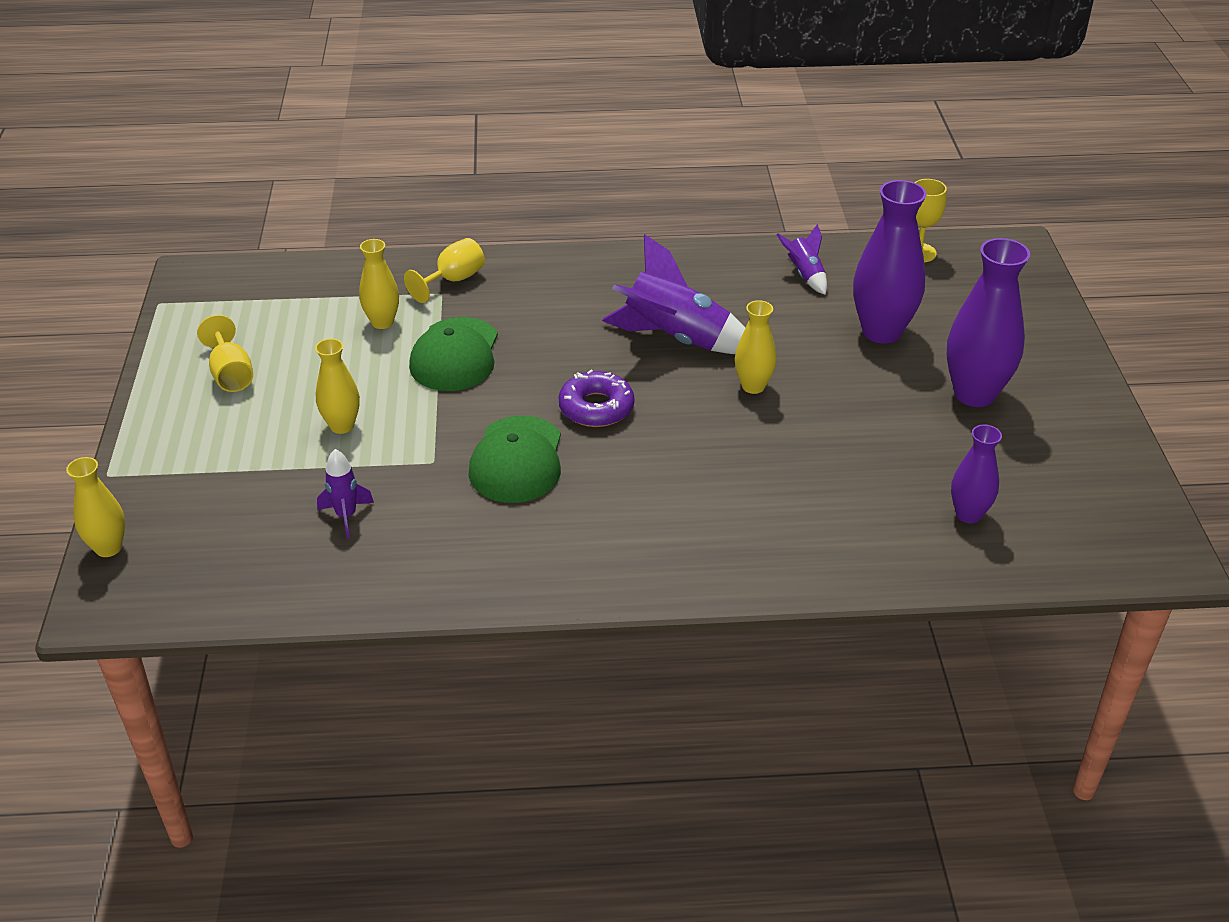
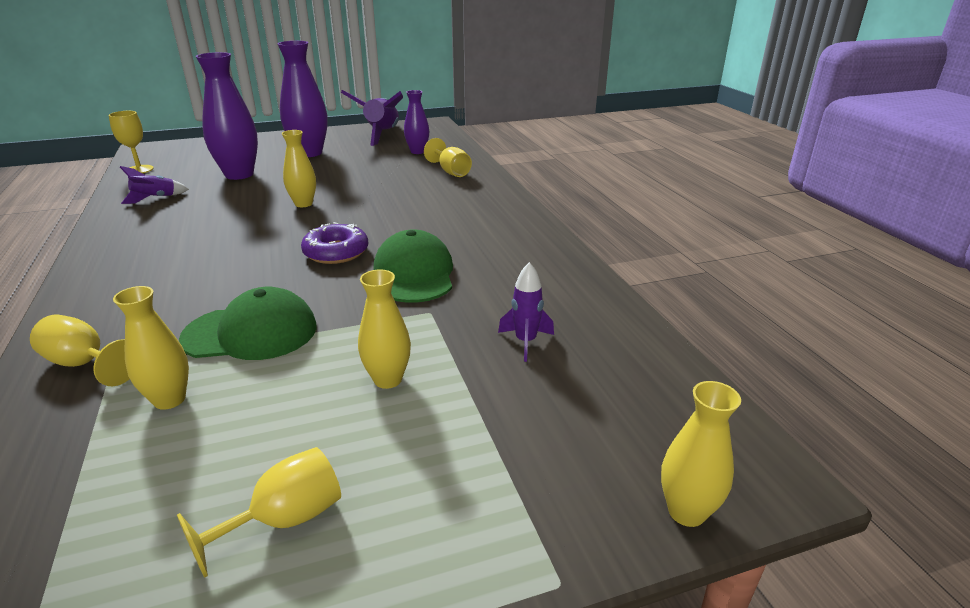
camera: 105 degrees left, 10 degrees down
(517, 460) = (414, 274): green cap -> green cap turned 90 degrees counterclockwise
(676, 339) = (237, 233): purple rocket -> purple rocket (382, 135)
(852, 540) = (451, 172): none -> yellow goblet

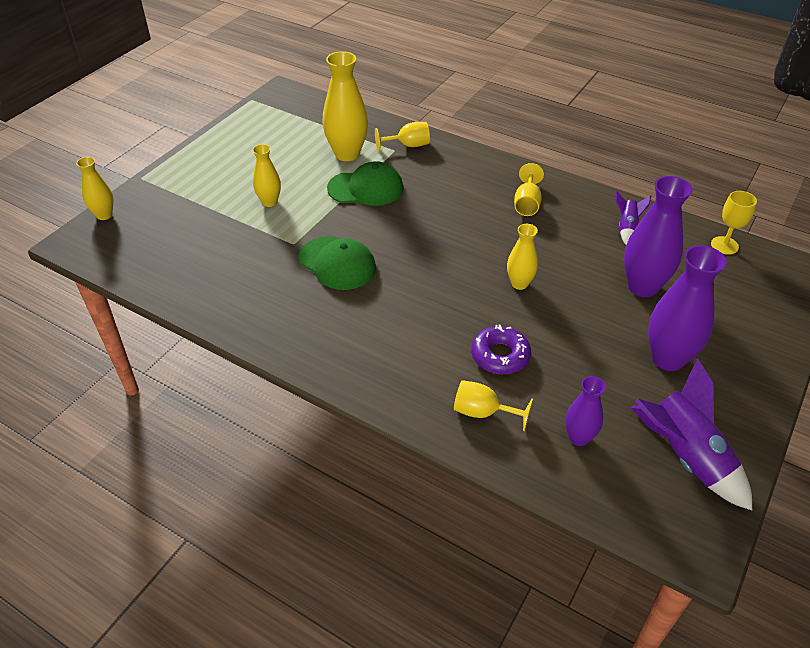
camera: 140 degrees right, 15 degrees up
(169, 399) = (347, 154): yellow vase -> yellow vase, size x1.75
(251, 332) = (366, 188): green cap -> green cap turned 135 degrees counterclockwise
(285, 520) = (246, 151): yellow goblet -> yellow goblet (527, 204)
(336, 252) = (412, 253): purple donut -> purple donut (500, 356)
(525, 342) = (222, 252): purple rocket -> none

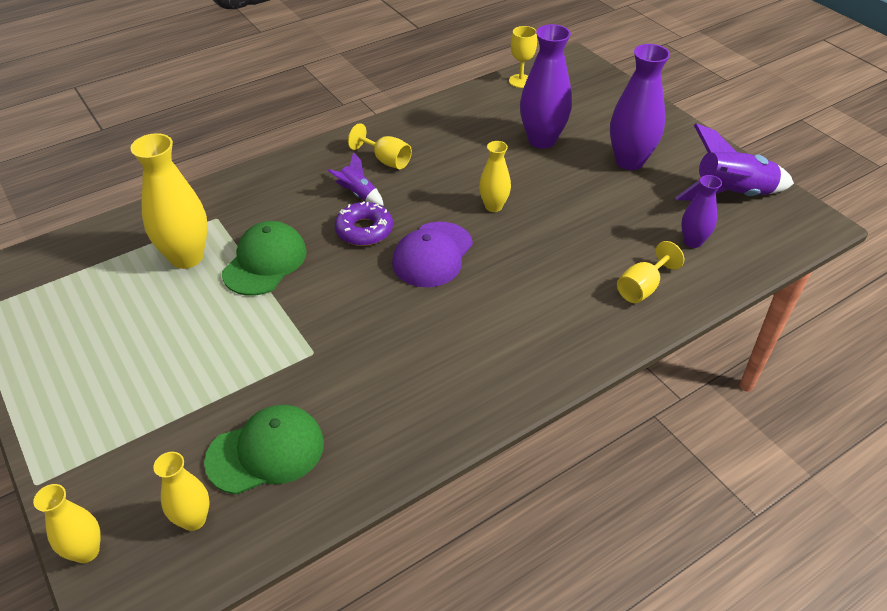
camera: 65 degrees left, 0 degrees up
(269, 202) = (217, 353): yellow vase -> yellow vase (193, 519)
(337, 263) = (376, 325): green cap -> green cap (266, 452)
(408, 145) = (218, 205): yellow goblet -> none
(432, 267) = (432, 255): none -> purple cap
(500, 356) = (579, 252): purple donut -> purple donut (364, 230)
(626, 228) = (464, 118): purple rocket -> purple rocket (358, 194)

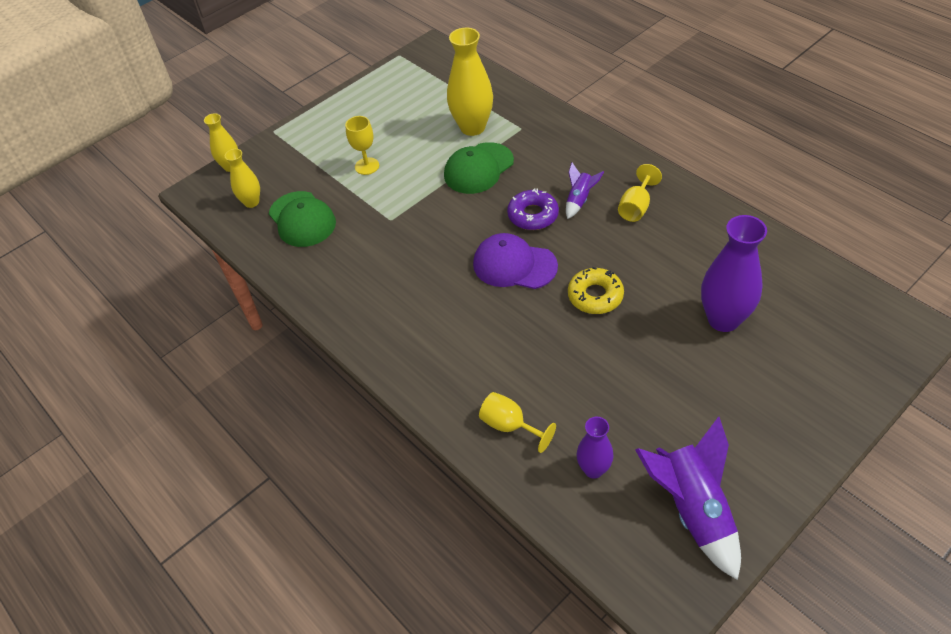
camera: 85 degrees right, 5 degrees up
(265, 262) = (478, 168): green cap -> green cap turned 120 degrees clockwise
(493, 206) = (595, 296): yellow vase -> yellow donut
(520, 81) = (835, 285): yellow goblet -> yellow goblet (367, 166)
(629, 161) = (718, 403): purple vase -> none

